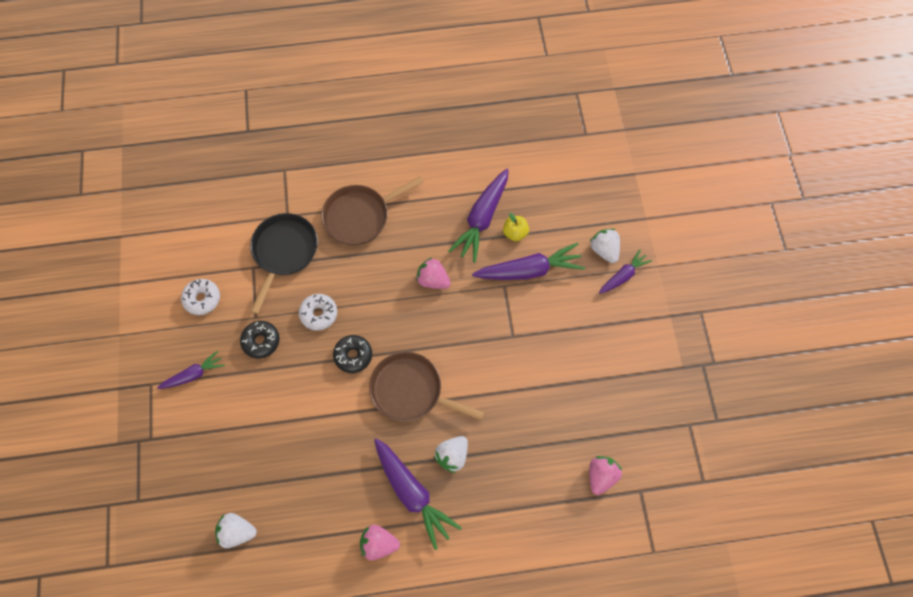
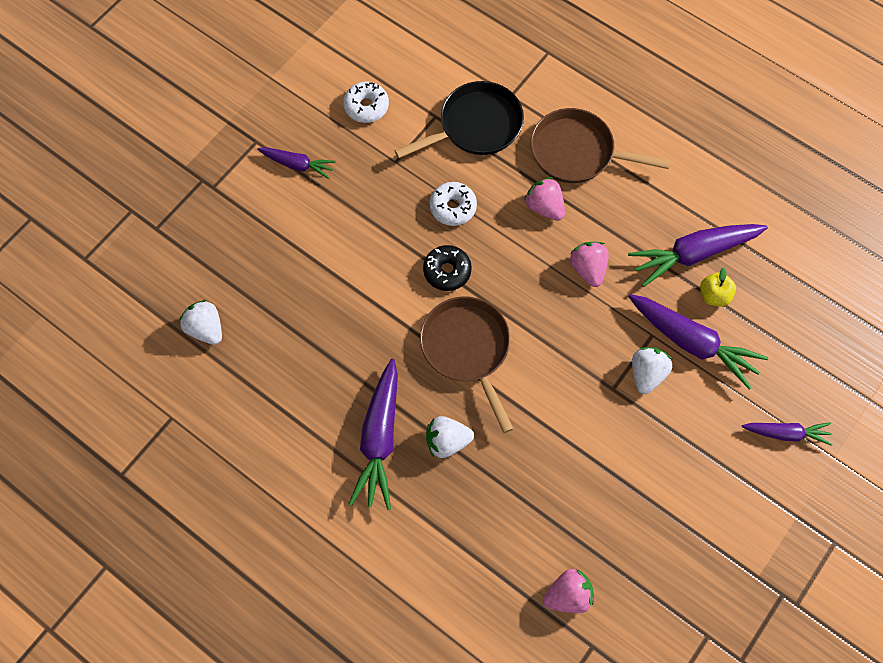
camera: 45 degrees right, 0 degrees up
(261, 341) = (380, 186): black donut -> none
(379, 543) = (308, 453): pink strawberry -> pink strawberry (544, 207)
(604, 250) = (791, 391): white strawberry -> white strawberry (647, 374)

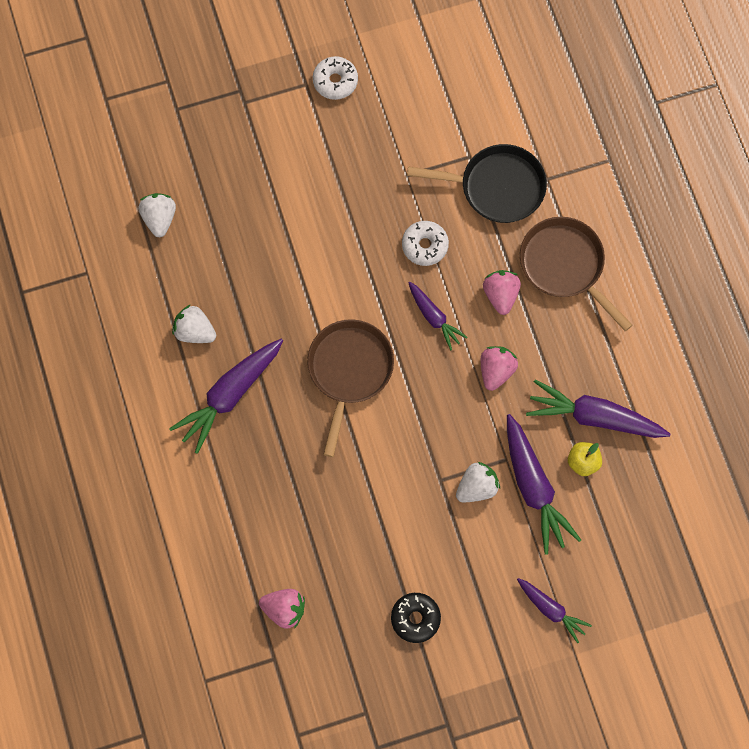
camera: 35 degrees right, 5 degrees up
(298, 165) = (325, 126): purple carrot -> purple carrot (434, 317)
(366, 106) = (418, 111): white donut -> white donut (335, 81)
(447, 271) = (380, 296): black donut -> black donut (415, 618)
(447, 441) = (280, 432): white strawberry -> white strawberry (195, 331)

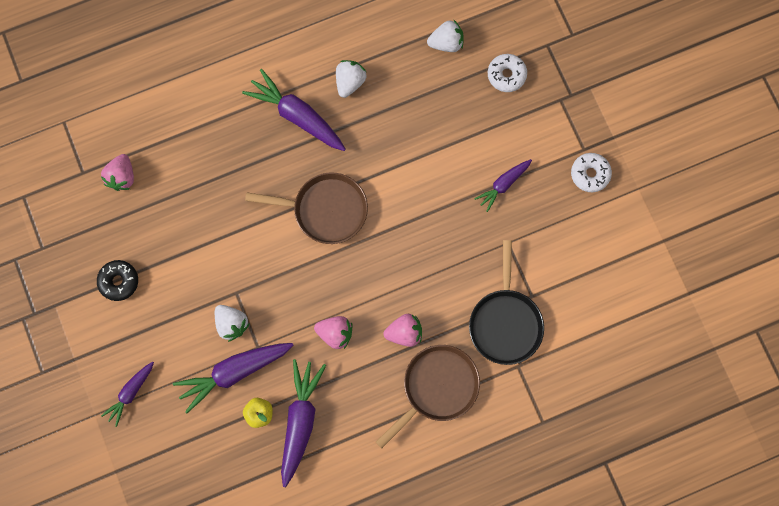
camera: 85 degrees right, 5 degrees up
(425, 246) = (443, 263): white donut -> white donut (506, 75)
(434, 317) = (379, 276): purple carrot -> purple carrot (503, 185)

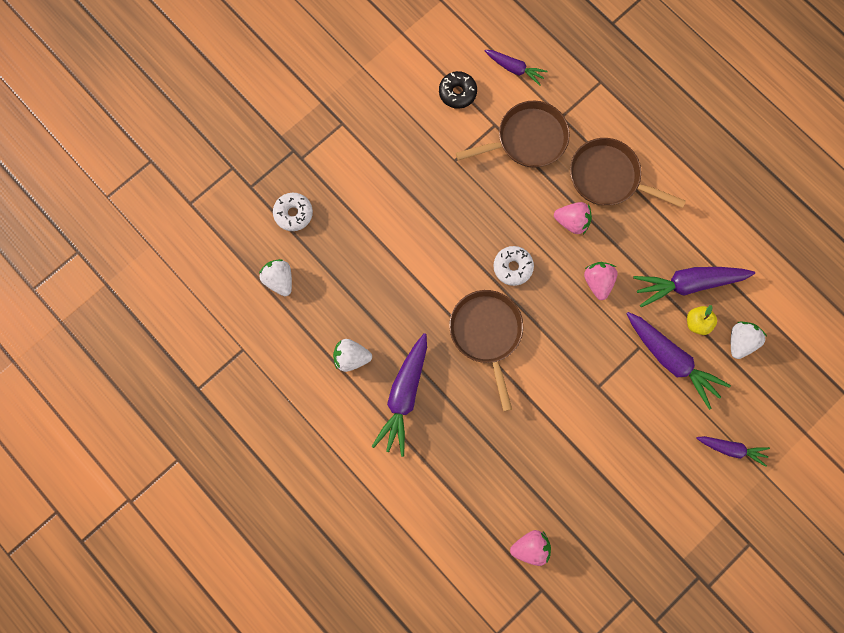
camera: 110 degrees left, 0 degrees up
(119, 281) = (633, 505): black donut -> black donut (457, 93)
(232, 323) = (628, 379): white strawberry -> white strawberry (739, 341)
(404, 332) = (572, 221): pink strawberry -> pink strawberry turned 135 degrees clockwise
(503, 185) = (402, 182): purple carrot -> purple carrot (514, 69)
(505, 322) = (527, 139): black pan -> brown pan
(590, 174) = (364, 111): white donut -> white donut (512, 267)

